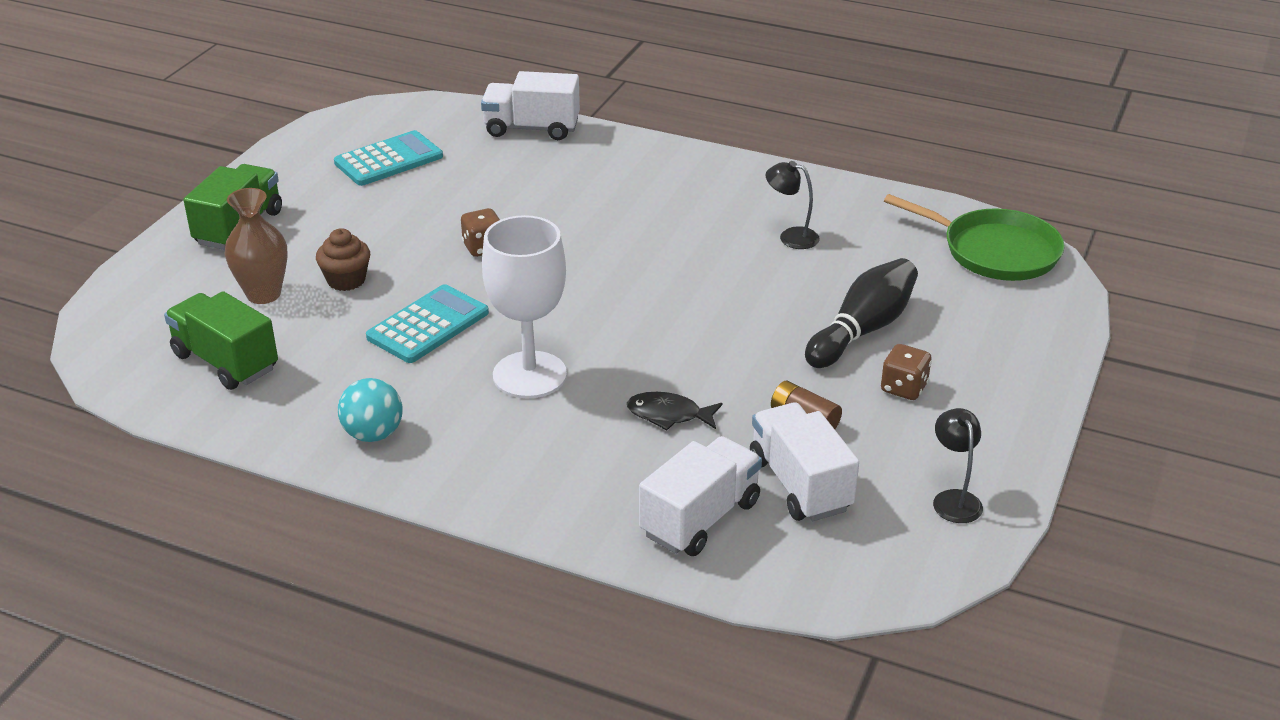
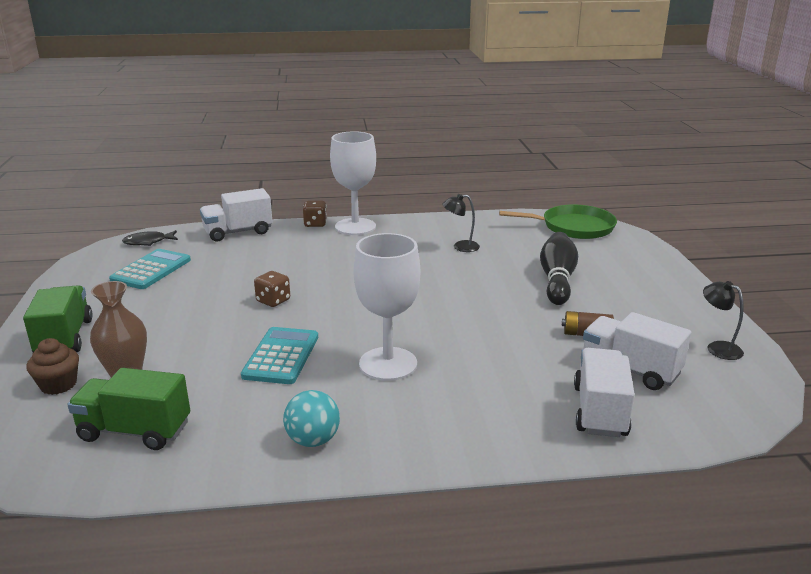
camera: 30 degrees left, 10 degrees down
(346, 280) = (188, 347): brown cupcake -> brown cupcake (58, 385)
(669, 415) = (505, 357): black fish -> black fish (148, 242)
(685, 161) = (355, 227): none -> white goblet
(903, 388) = (616, 301): brown dice -> brown dice (315, 224)

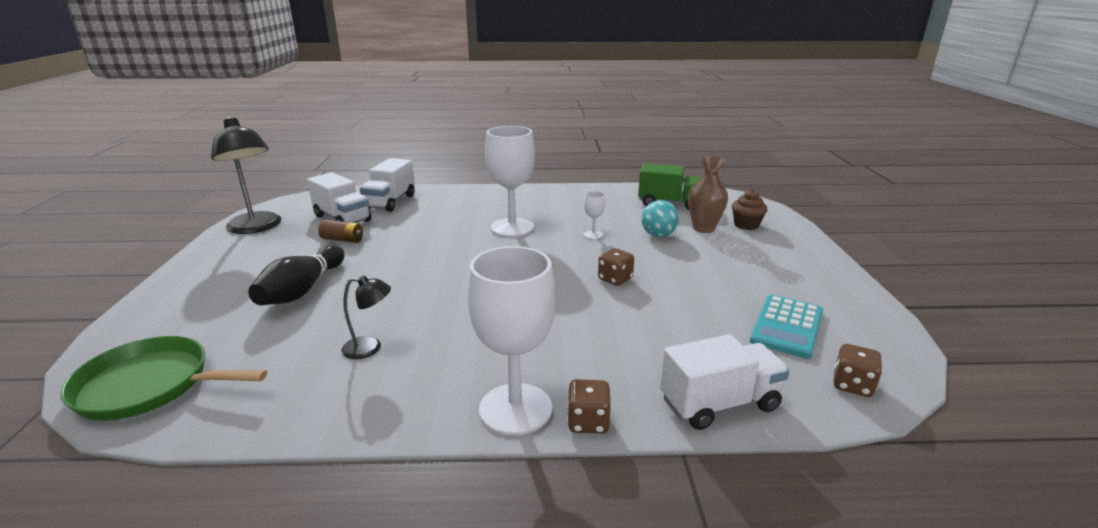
camera: 175 degrees left, 0 degrees up
(64, 338) = (786, 254): green truck -> none
(148, 242) = (852, 385): black fish -> brown dice
(281, 356) = (593, 235): turquoise calculator -> white goblet
(313, 440) = (564, 197): turquoise ball -> turquoise ball (658, 235)
(717, 348) = (256, 228): black lamp -> black lamp, size x1.97

